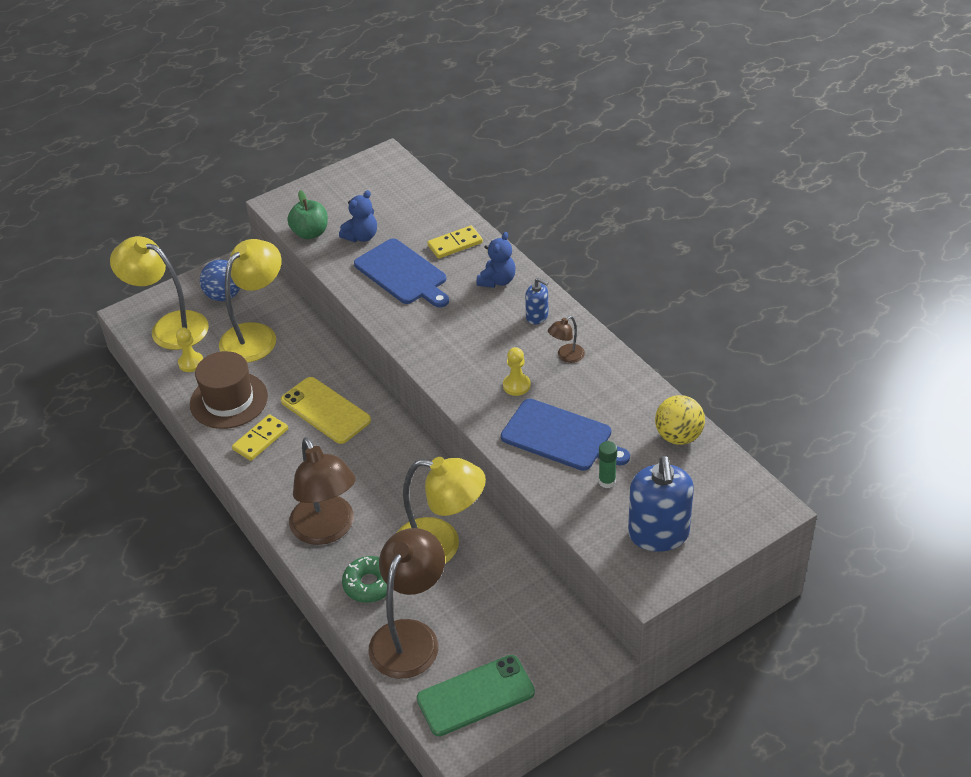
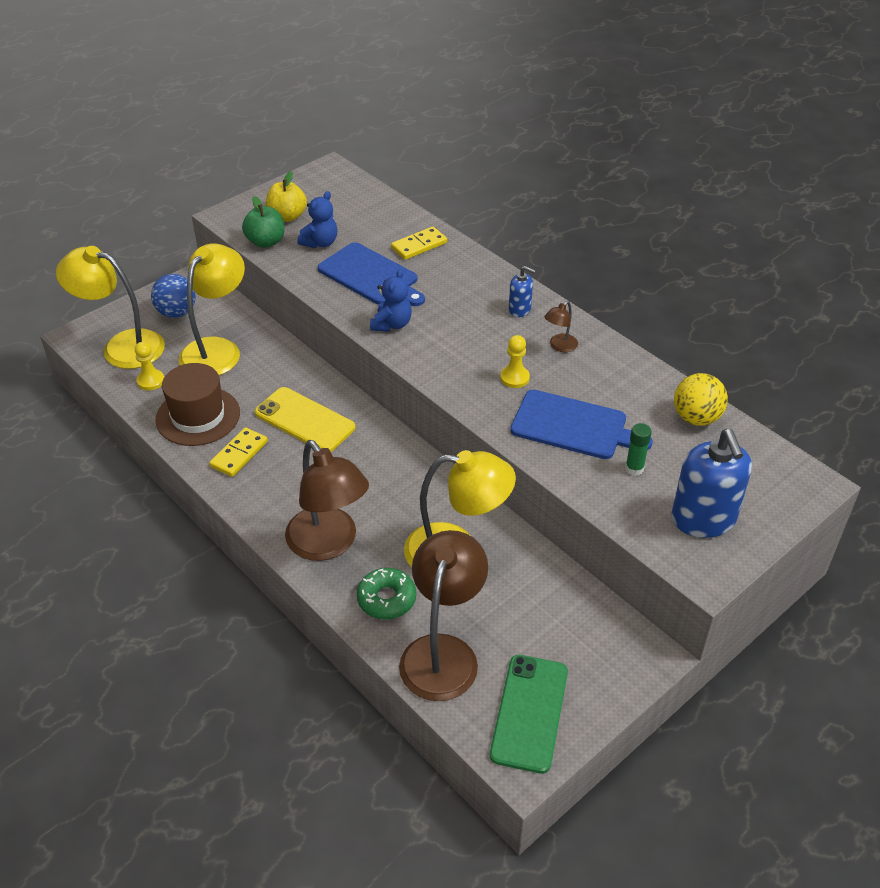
camera: 10 degrees left, 0 degrees up
(335, 207) = (287, 216): none -> yellow apple
(475, 696) = (529, 713): green phone -> green phone turned 45 degrees counterclockwise
(497, 281) = (470, 278): blue teddy bear -> blue teddy bear (391, 324)

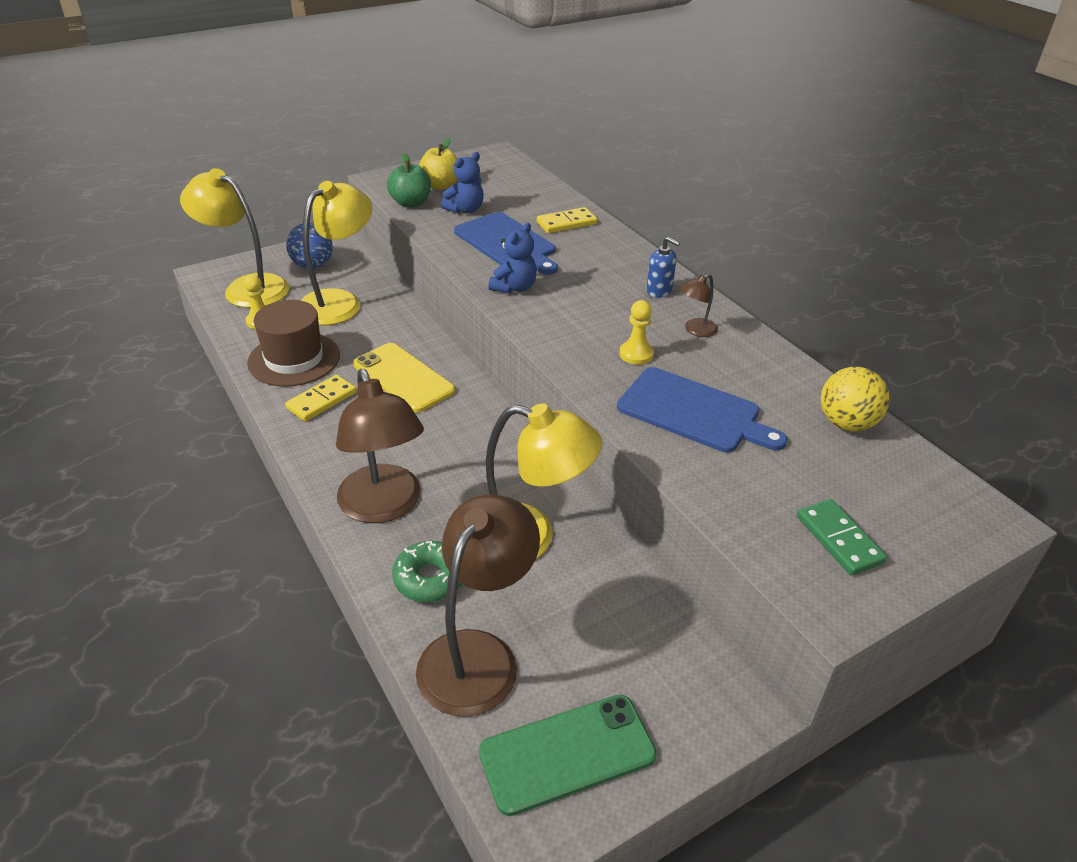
camera: 10 degrees right, 5 degrees down
(529, 713) = (567, 753): green phone -> green phone turned 45 degrees clockwise
(634, 468) = (759, 468): green glue stick -> none
(703, 519) = (839, 539): blue soap dispenser -> green domino

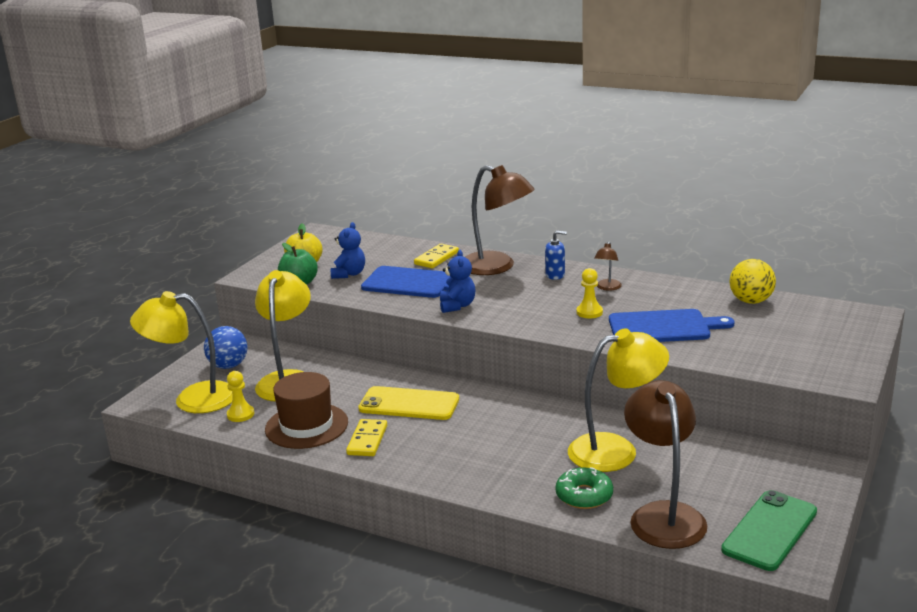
camera: 30 degrees left, 15 degrees down
(384, 507) = (501, 475): brown lamp -> brown lamp (497, 267)
(839, 539) = (813, 352): green domino -> none

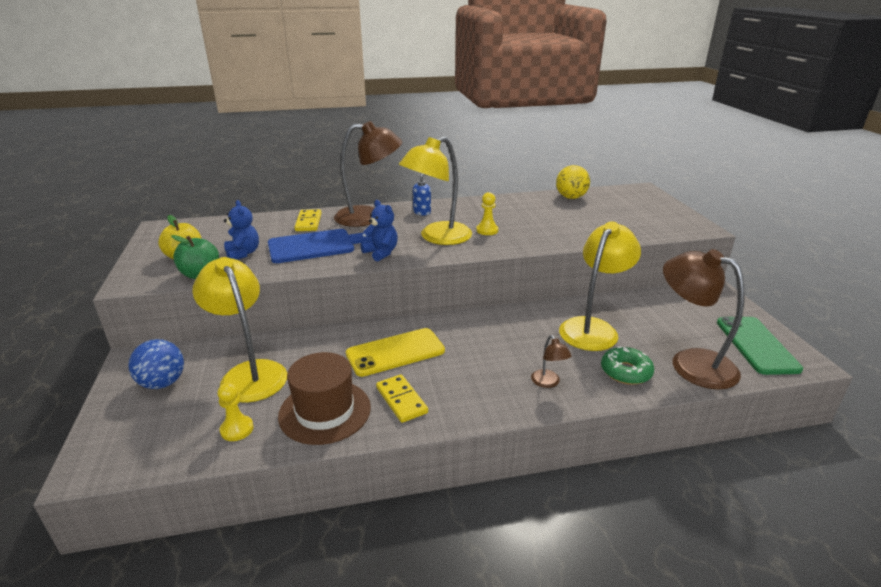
camera: 40 degrees left, 5 degrees up
(192, 399) = (156, 436): yellow lamp -> yellow lamp (437, 237)
(607, 287) = (471, 211): brown lamp -> brown lamp (548, 383)
(663, 327) = (550, 227): blue cutting board -> none

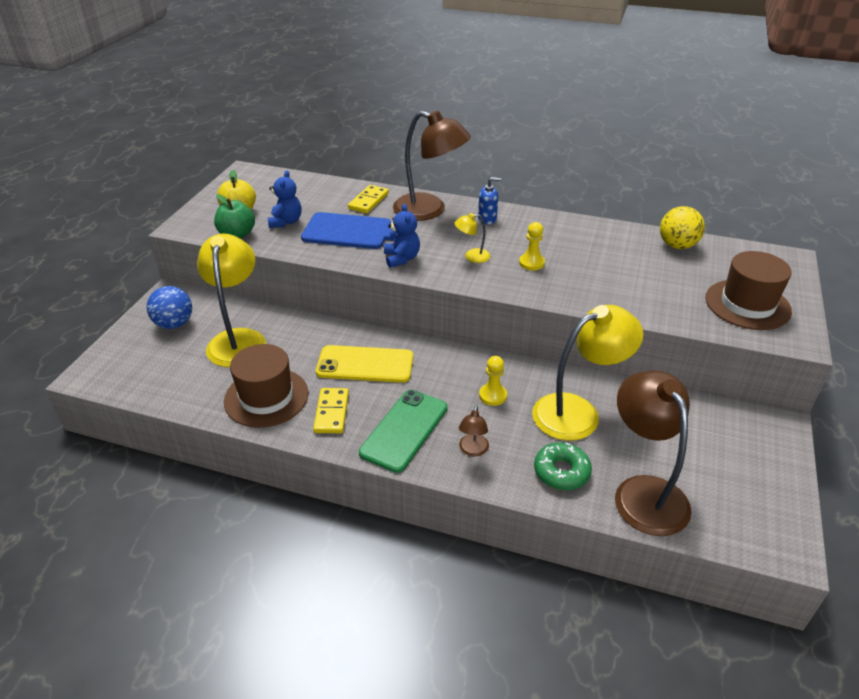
camera: 30 degrees right, 10 degrees up
(237, 429) = (195, 386): yellow pawn -> yellow pawn (493, 395)
(437, 237) = (472, 256): yellow lamp -> yellow lamp, size x0.44
(651, 218) = (747, 304): none -> brown hat
(756, 345) = (749, 505): green phone -> green phone (404, 430)

